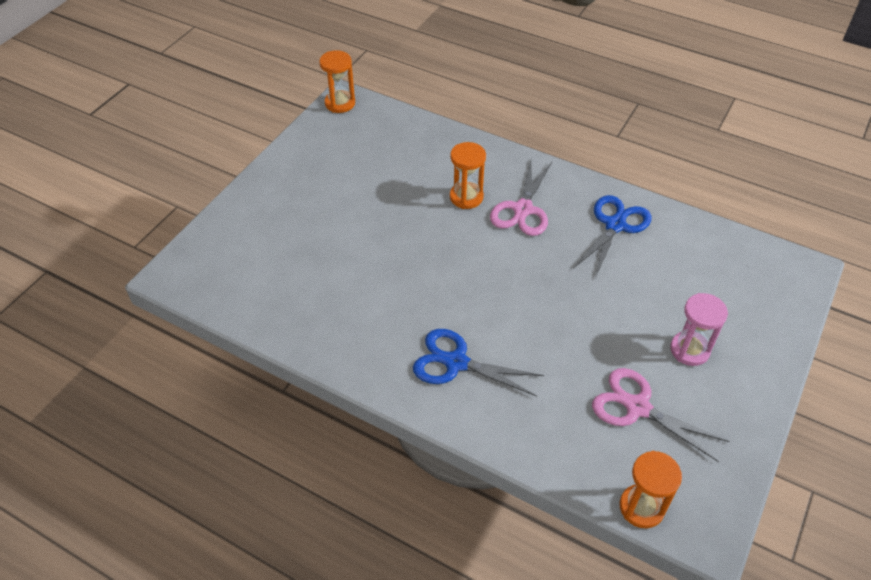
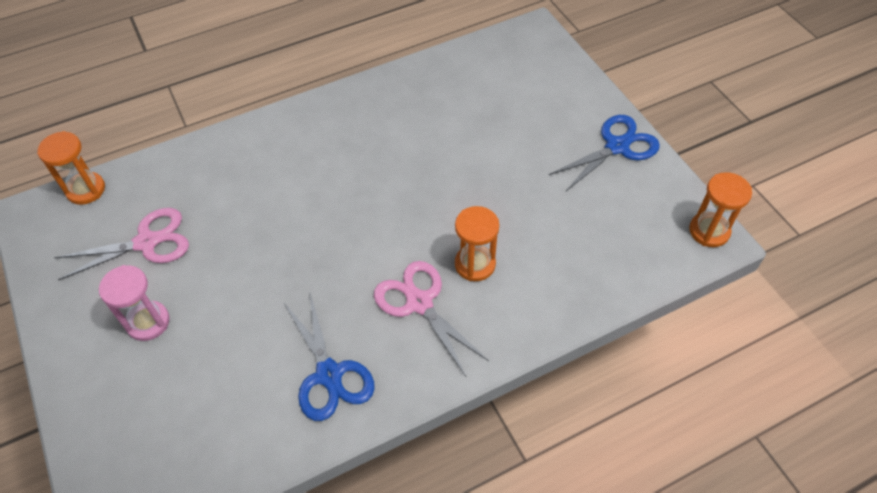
camera: 125 degrees right, 5 degrees up
(456, 363) = (299, 153): blue scissors -> blue scissors (617, 146)

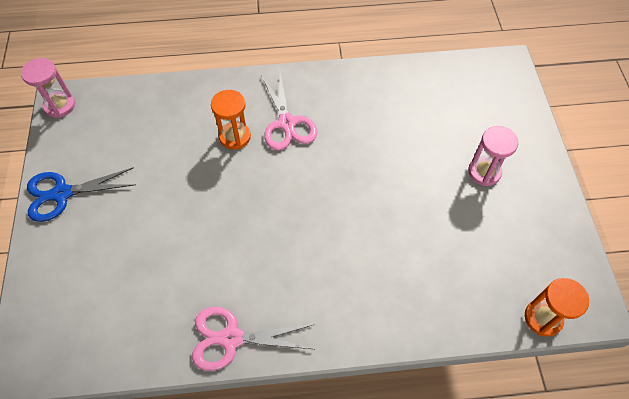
camera: 160 degrees left, 5 degrees up
(146, 242) = (484, 240): pink scissors -> pink scissors (231, 338)
(329, 374) = (363, 99): blue scissors -> none
(709, 231) = (60, 106): orange hourglass -> pink hourglass

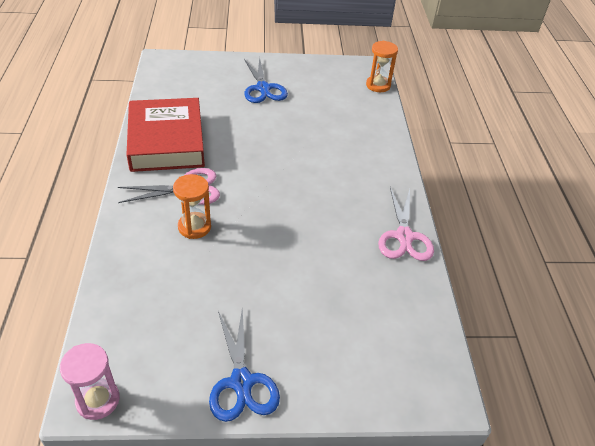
camera: 90 degrees left, 15 degrees down
(357, 94) = (166, 141): none -> red book
(484, 172) = (263, 88): pink hourglass -> blue scissors

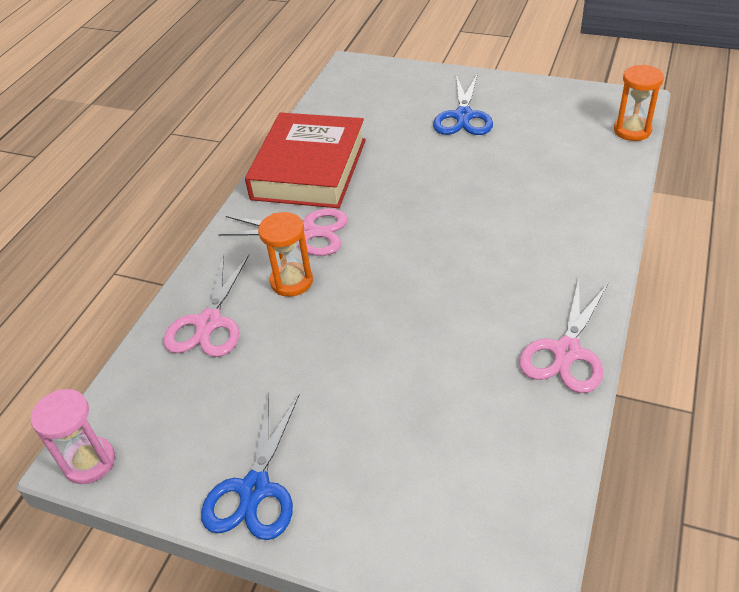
camera: 30 degrees right, 0 degrees up
(144, 271) = (209, 323): none -> pink scissors

